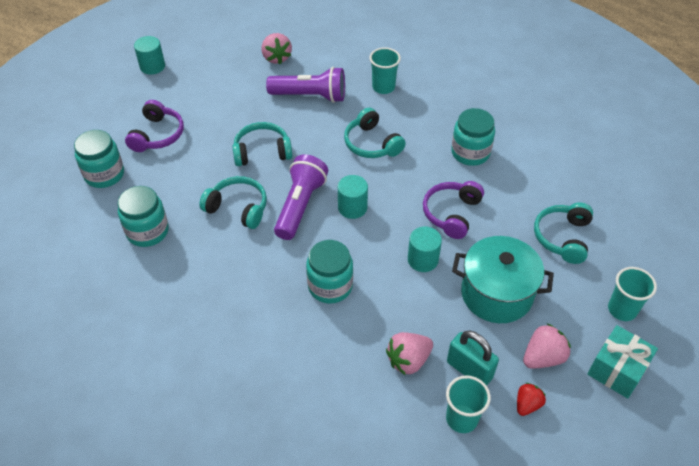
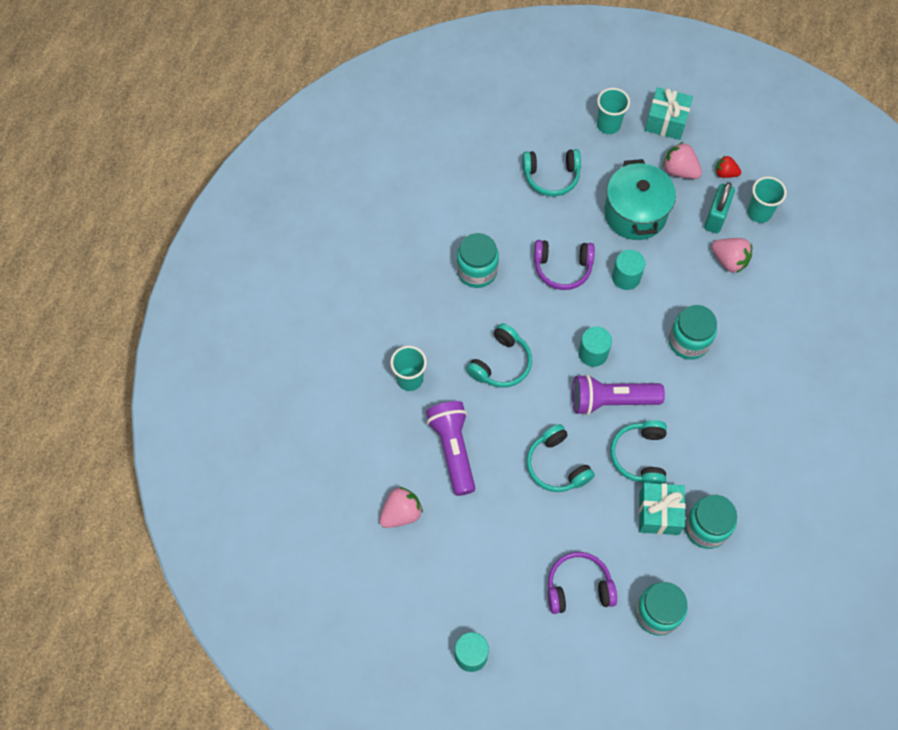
camera: 110 degrees left, 15 degrees up
(181, 204) = (659, 513): none -> turquoise gift

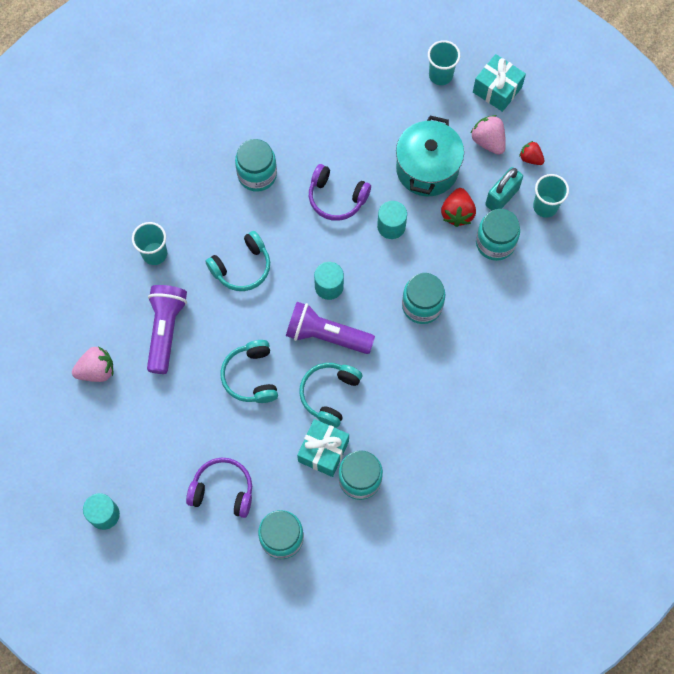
camera: 20 degrees right, 5 degrees up
(551, 176) = (364, 108): turquoise headphones -> none
(681, 245) = (457, 213): none -> red strawberry
(729, 261) = (495, 243): pink strawberry -> turquoise jar

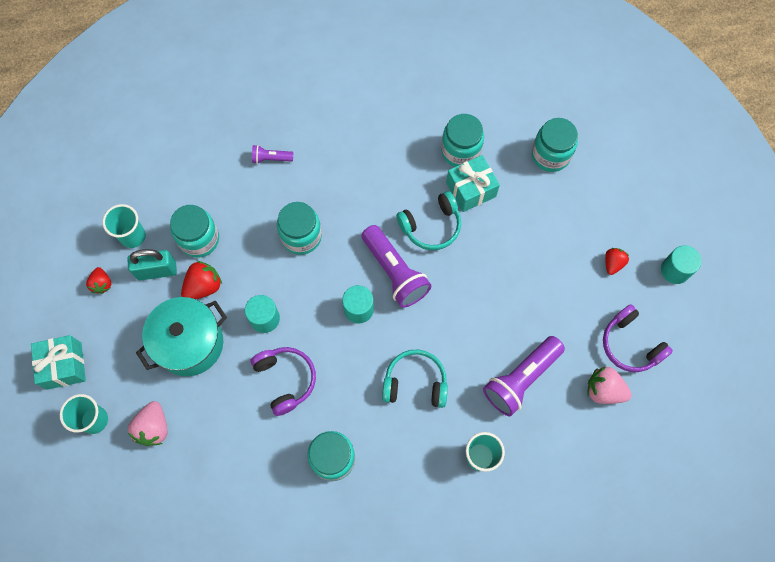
camera: 140 degrees left, 0 degrees up
(159, 479) = (613, 263): none -> red strawberry
(222, 491) = (569, 219): purple headphones -> purple headphones (630, 344)
(251, 376) = (480, 286): turquoise headphones -> none
(488, 141) = (119, 326): pink strawberry -> pink strawberry (153, 427)
(505, 348) = (271, 158): none -> purple flashlight

